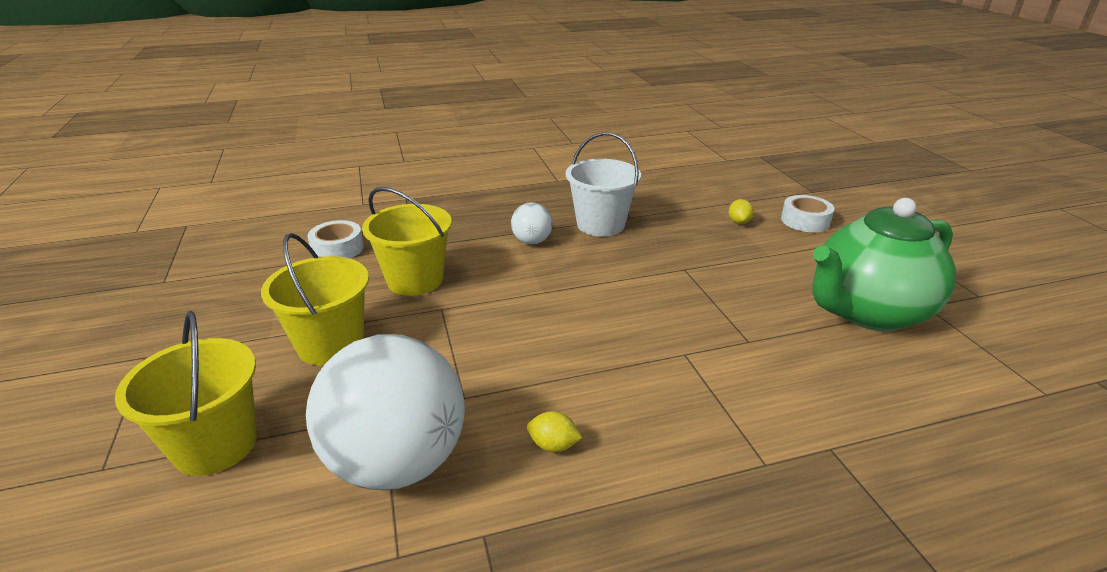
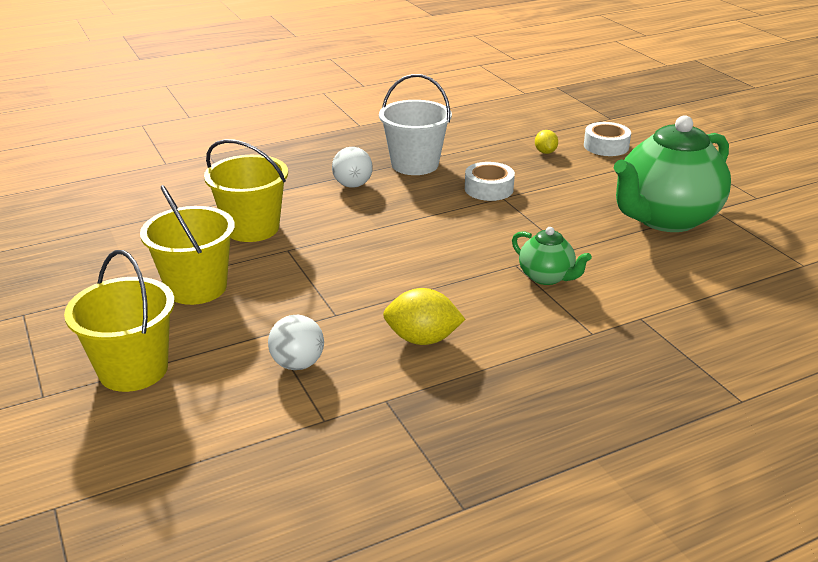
camera: 10 degrees left, 0 degrees up
(337, 249) = (161, 207): white tape -> white tape (489, 189)
(397, 462) = (298, 364): white ball -> white ball, size x0.46
(553, 445) = (422, 339): yellow lemon -> yellow lemon, size x1.72
(719, 374) = (547, 277): none -> green teapot

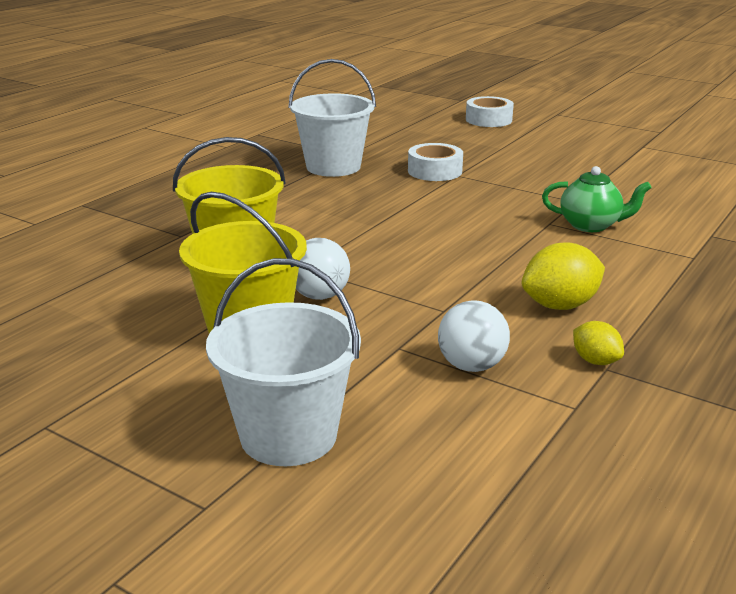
camera: 30 degrees left, 5 degrees down
(133, 369) = (288, 435): yellow bucket -> white bucket
(353, 185) = (293, 196): white ball -> white ball (319, 296)
(545, 152) = (443, 133): yellow lemon -> yellow lemon (595, 361)
(665, 218) = (616, 160): green teapot -> none

